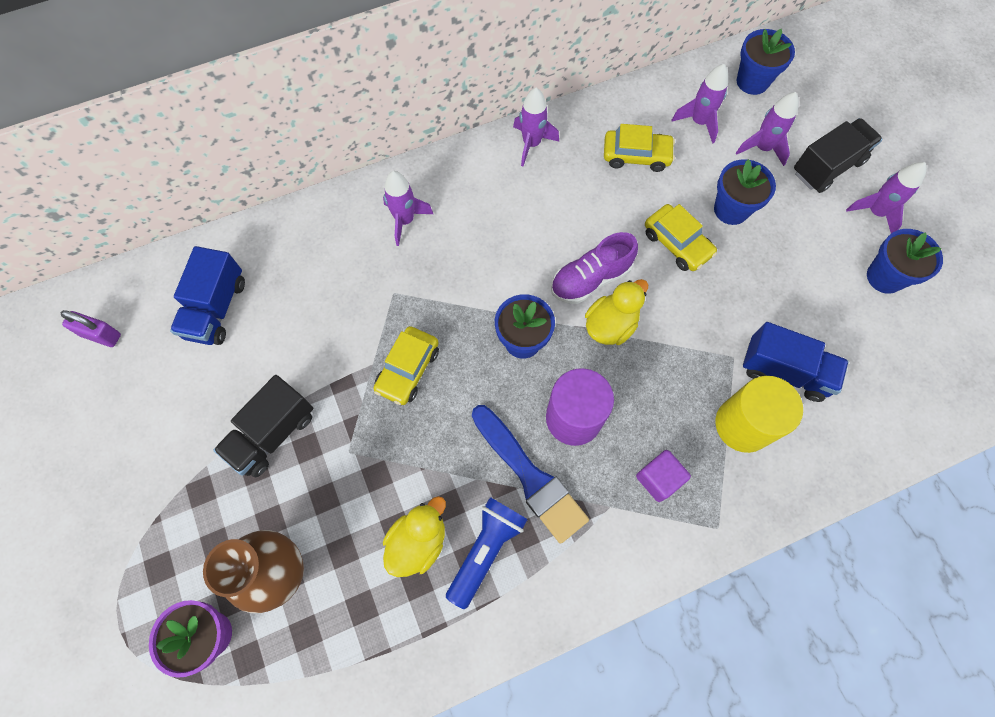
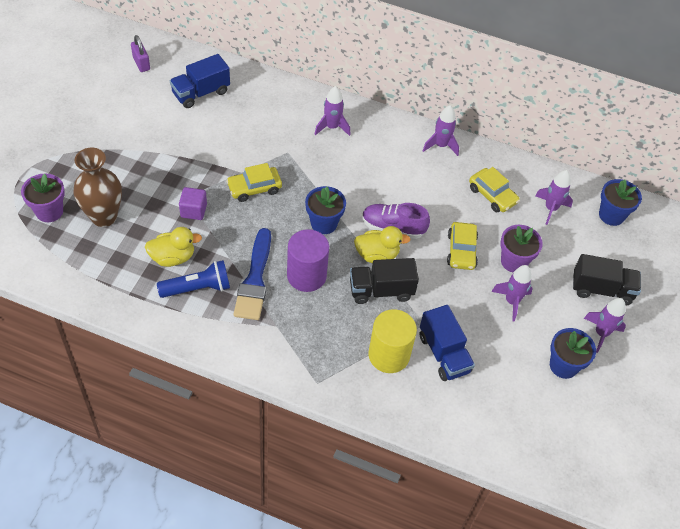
camera: 40 degrees right, 15 degrees down
(272, 434) = (164, 161): black truck -> black truck (381, 290)
(658, 479) = (314, 336): purple cube -> purple cube (193, 210)
(731, 209) = (514, 261): blue flower pot -> purple flower pot
(762, 148) = (572, 249): purple rocket -> purple rocket (511, 301)

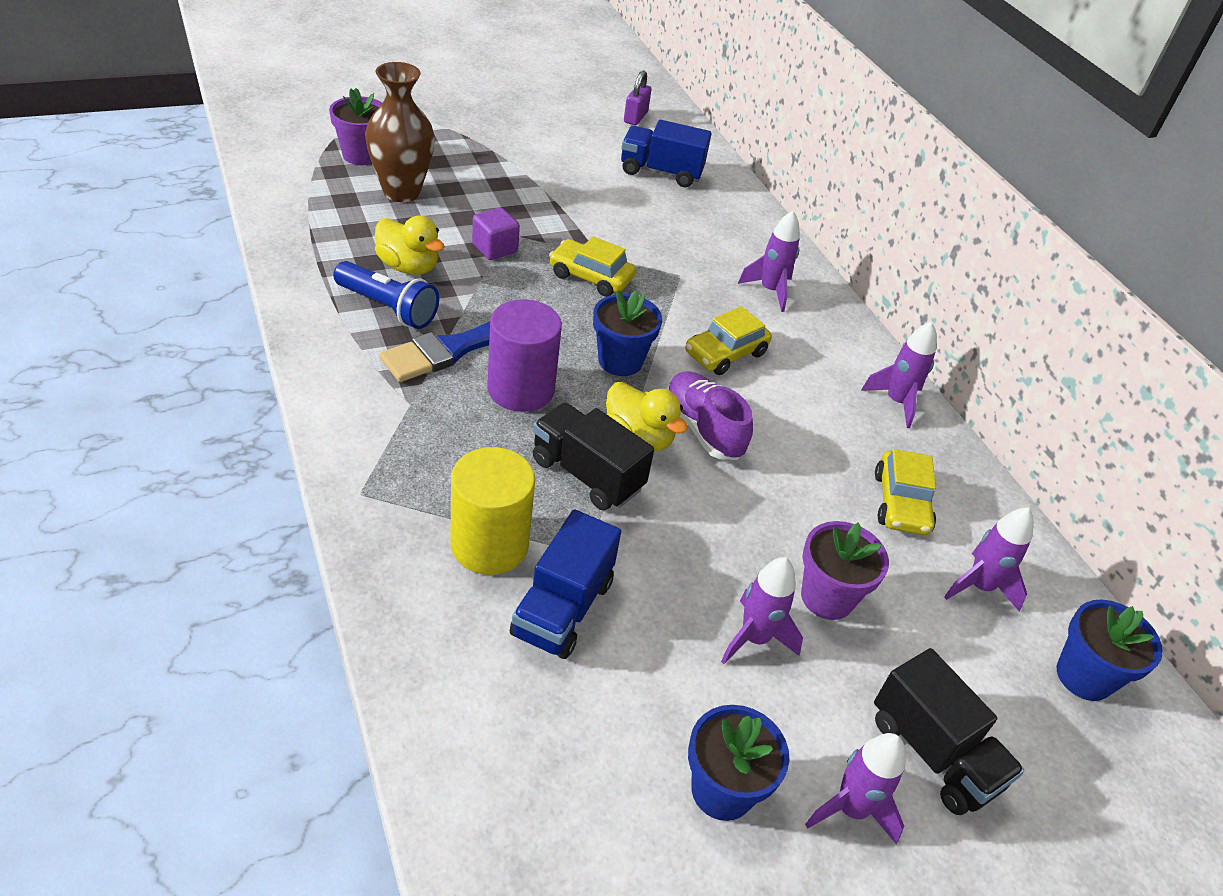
camera: 45 degrees right, 10 degrees down
(461, 251) = (762, 523): yellow car -> yellow car (725, 353)

